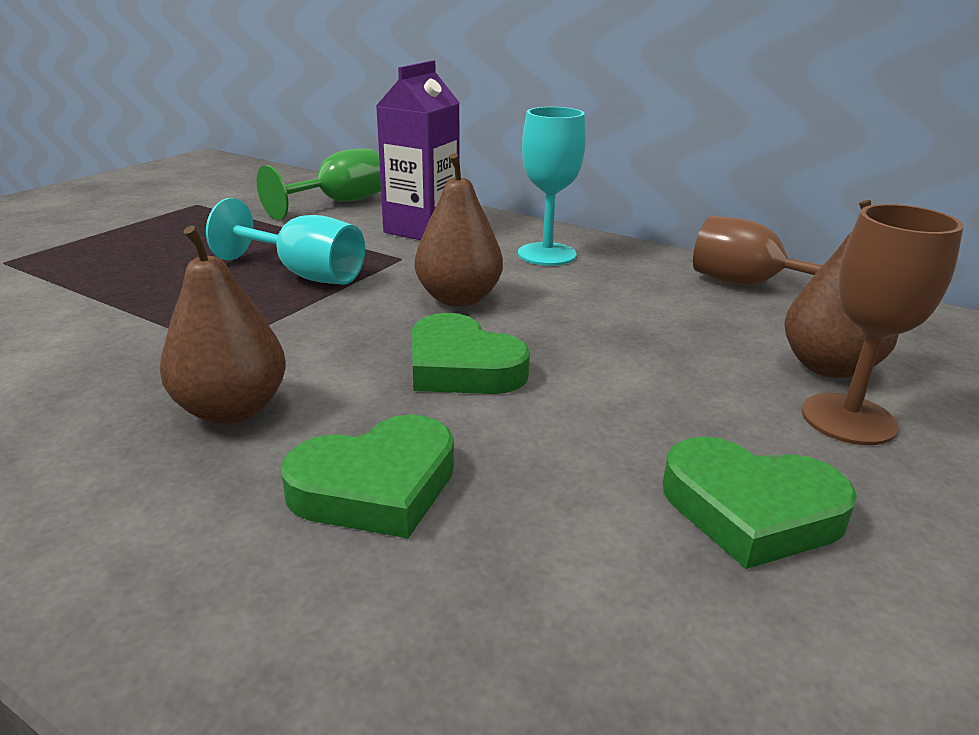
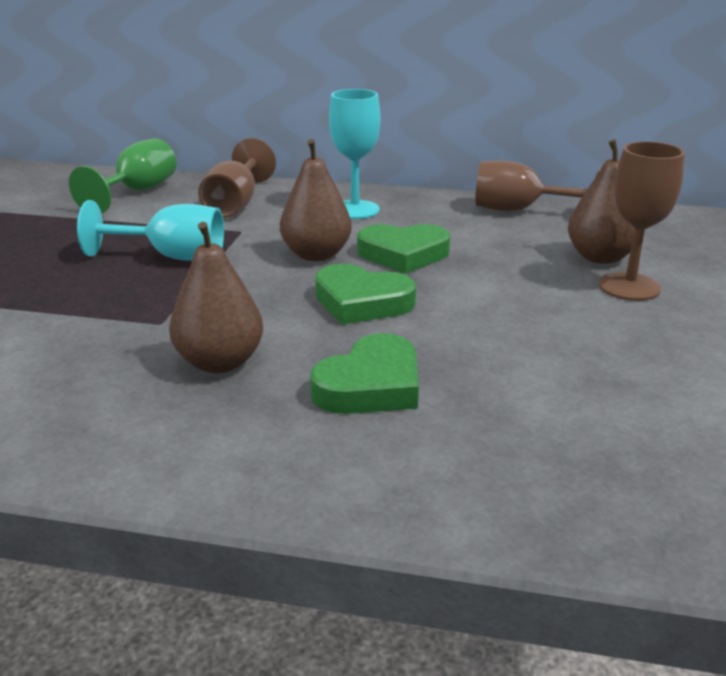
camera: 20 degrees left, 0 degrees up
(421, 229) = (235, 204): purple carton -> brown goblet
(751, 510) = (604, 348): green heart -> green heart (403, 254)

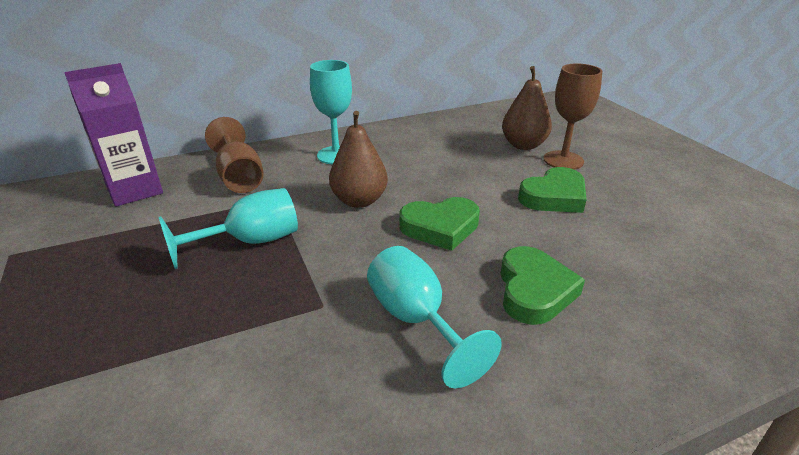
camera: 35 degrees left, 5 degrees up
(138, 192) = (134, 190): green goblet -> purple carton
(220, 362) = (416, 320): brown pear -> turquoise goblet
(403, 254) = (415, 180): green heart -> green heart (554, 197)
(519, 210) = (438, 125): brown goblet -> none

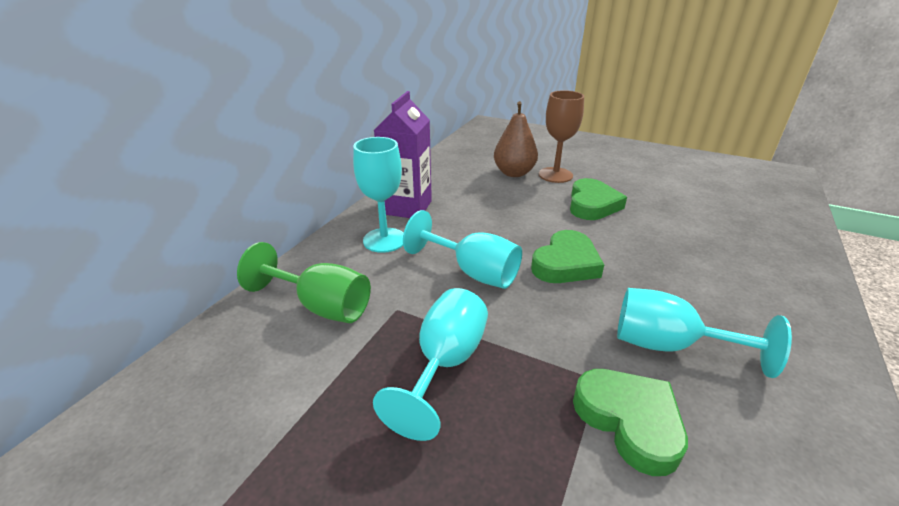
camera: 40 degrees left, 0 degrees up
(134, 190) = (209, 388): purple carton -> purple carton (407, 207)
(239, 177) = (321, 306): brown goblet -> green goblet
(359, 201) = (473, 272): brown pear -> turquoise goblet
(534, 291) = (687, 278): green heart -> green heart (629, 421)

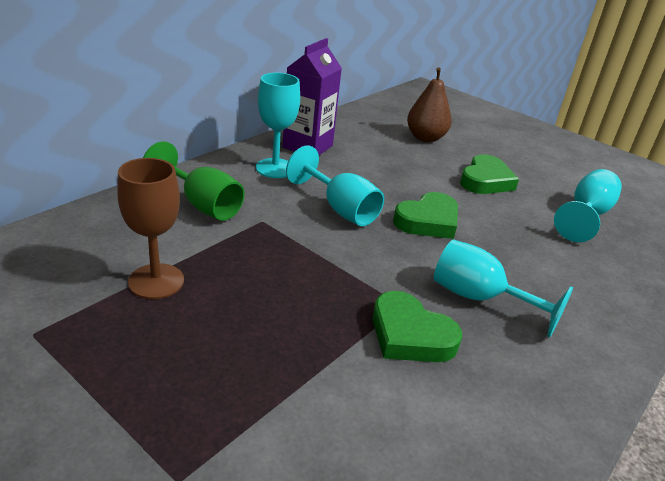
camera: 10 degrees right, 0 degrees up
(445, 363) = (283, 265): turquoise goblet -> turquoise goblet (586, 215)
(555, 175) = (466, 148): brown goblet -> brown goblet (156, 281)
(629, 421) = (410, 335): green heart -> green heart turned 150 degrees clockwise

